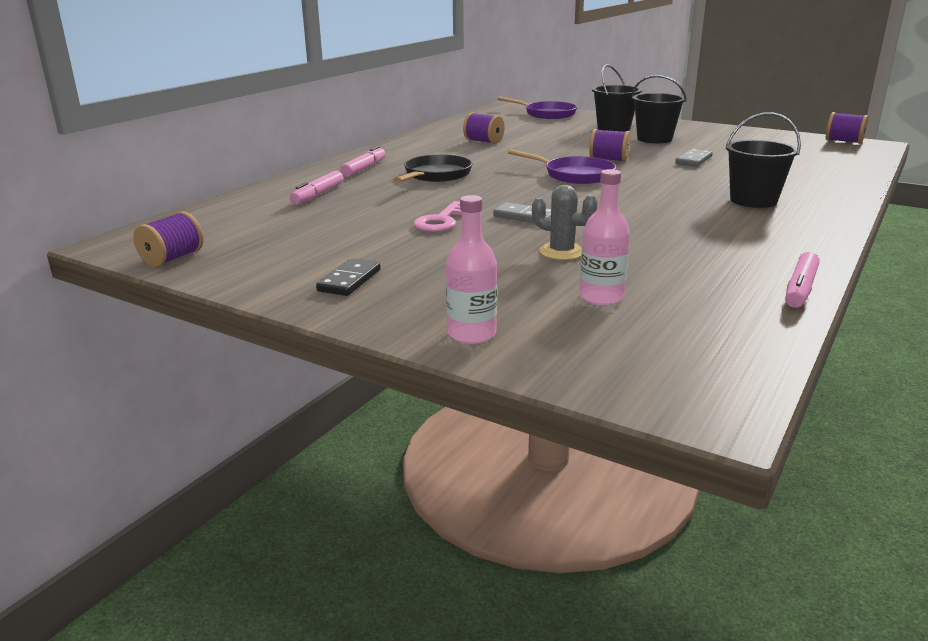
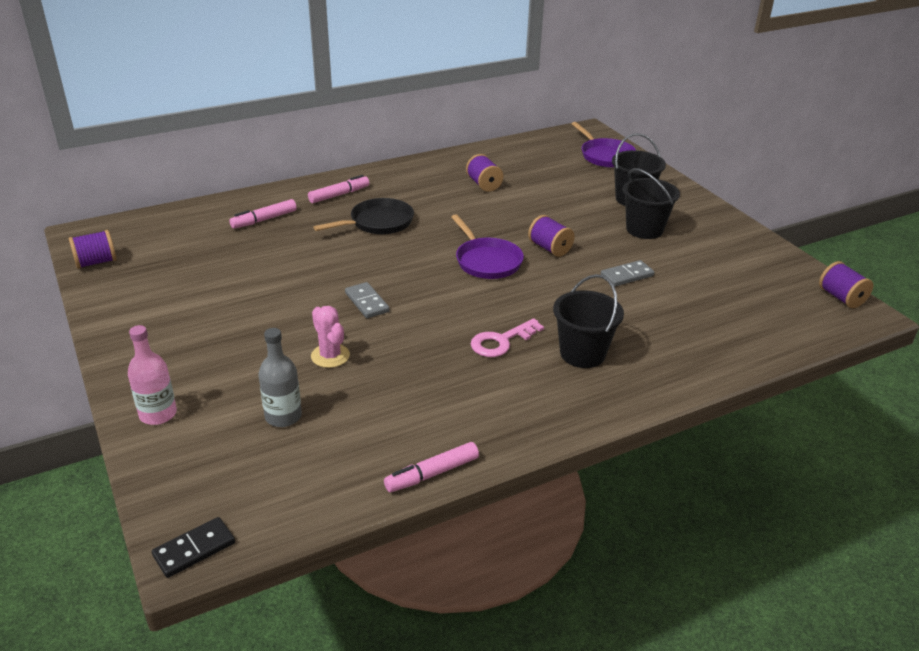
camera: 30 degrees right, 10 degrees up
(349, 280) = (161, 328): black domino -> black domino (194, 549)
(441, 221) = (302, 285): pink key -> pink key (501, 341)
(561, 252) = (330, 356): grey cactus -> pink cactus
(601, 297) = (283, 416): pink bottle -> grey bottle

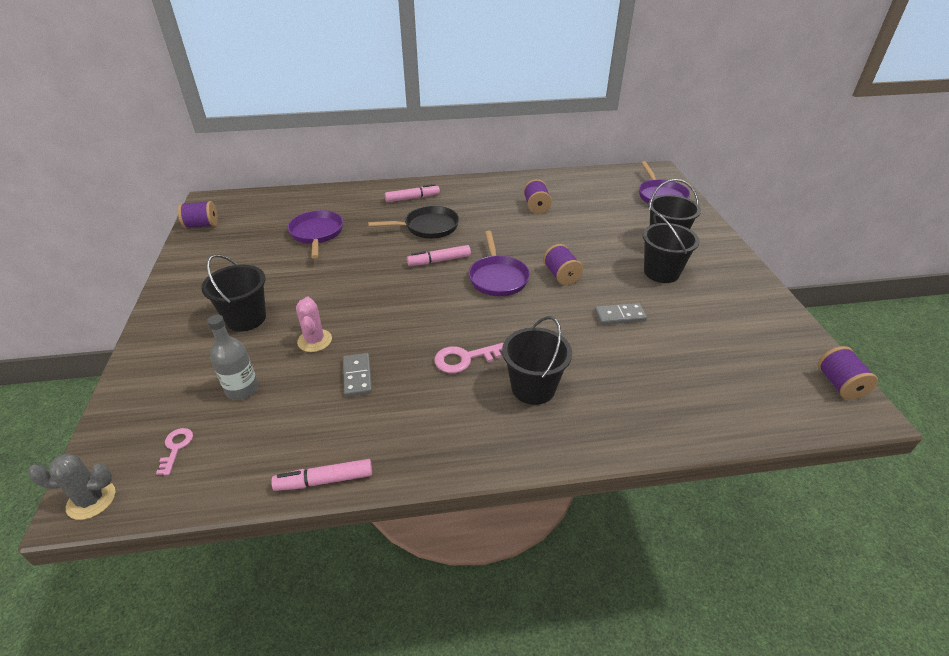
camera: 20 degrees right, 5 degrees up
(158, 414) = (154, 364): pink bottle -> none
(194, 549) = (91, 500): black domino -> grey cactus
(233, 349) = (246, 318): none -> black bucket
(251, 483) = (176, 447): none -> pink key
(252, 249) = (317, 234): none -> purple pan
(264, 220) = (342, 210): pink marker -> pink marker (439, 261)
(366, 302) = (374, 297): grey domino -> grey domino (357, 376)

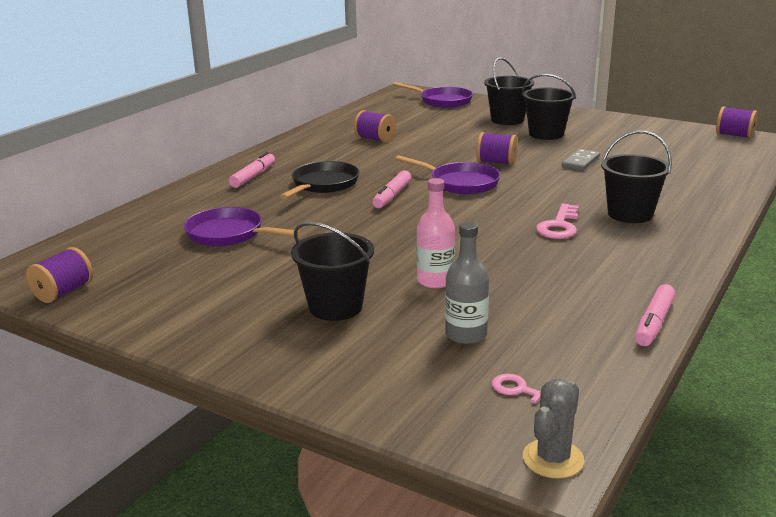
camera: 50 degrees left, 15 degrees down
(314, 341) = (435, 281): pink cactus -> pink bottle
(357, 376) = (522, 275): grey domino -> none

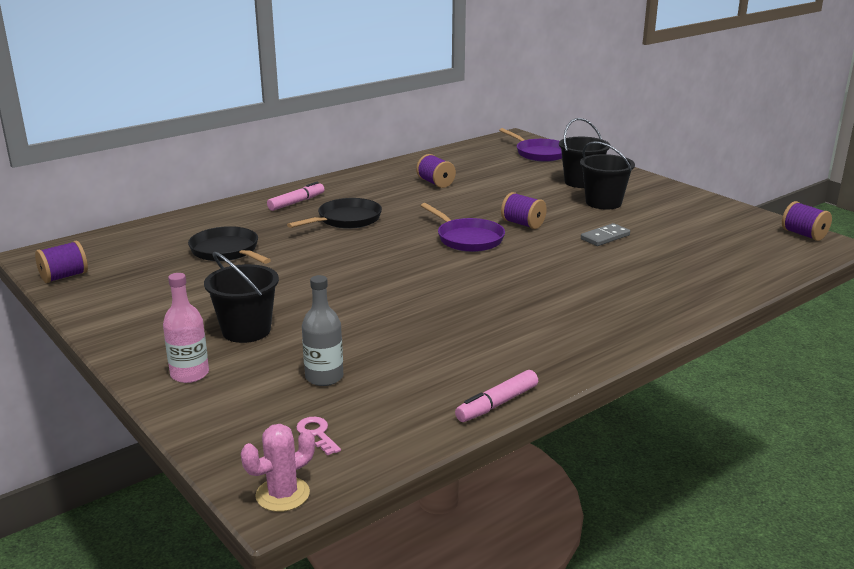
camera: 20 degrees right, 0 degrees up
(229, 234) = (227, 251): purple pan -> black pan
(392, 196) = (393, 240): pink marker -> none
(435, 281) = (349, 325): pink bottle -> pink bottle (189, 374)
(553, 459) = (282, 494): grey cactus -> pink cactus
(559, 226) = (512, 296): pink key -> none
(630, 214) = (594, 298): black bucket -> none

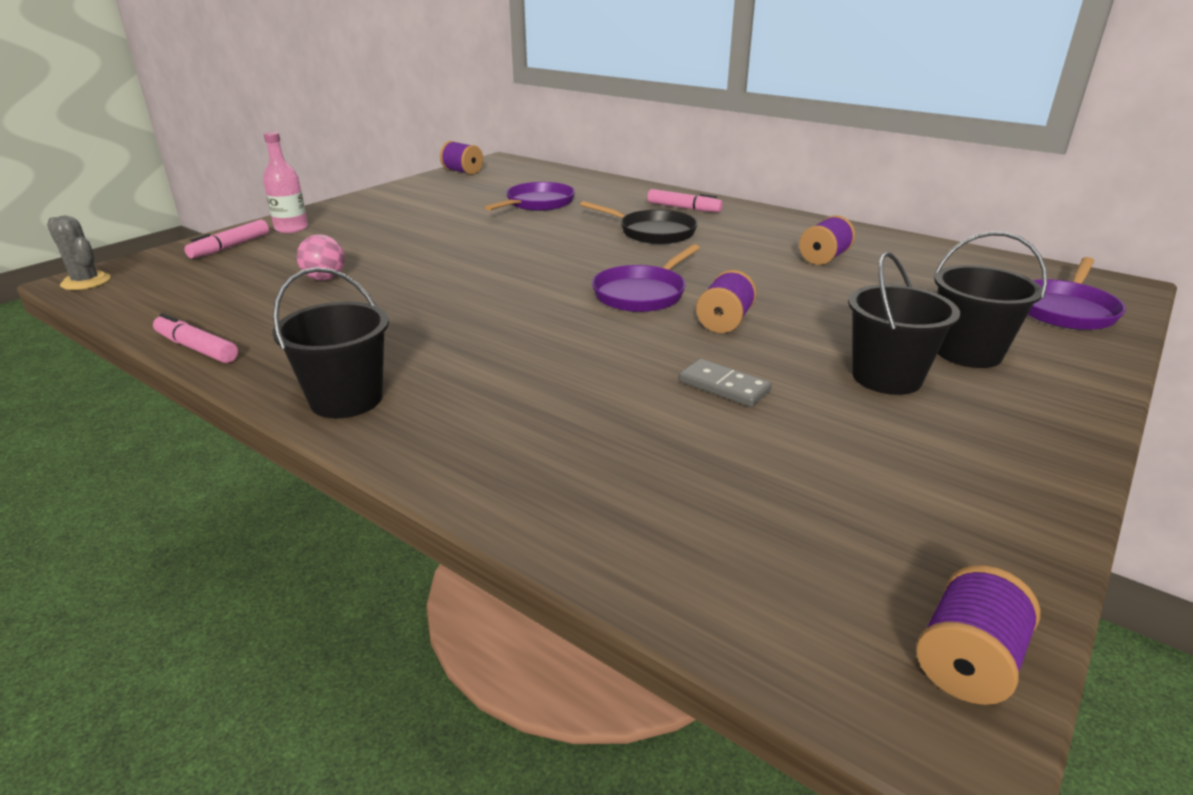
camera: 75 degrees right, 5 degrees up
(226, 408) = (230, 247): none -> pink marker
(227, 251) = (537, 204): black pan -> purple pan
(246, 331) = (369, 233): black bucket -> black bucket (346, 399)
(282, 494) = (86, 282): pink cactus -> grey cactus
(317, 434) = (174, 280): pink key -> none
(324, 377) = (275, 270): grey bottle -> none
(364, 352) = (325, 278): none -> pink ball

